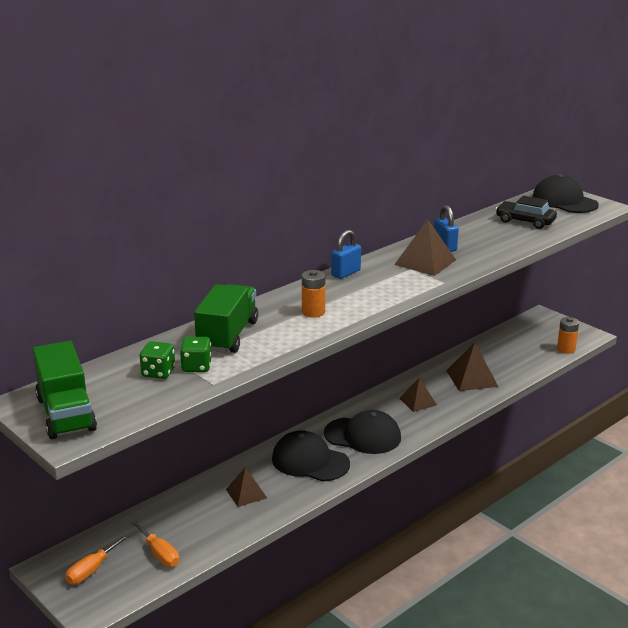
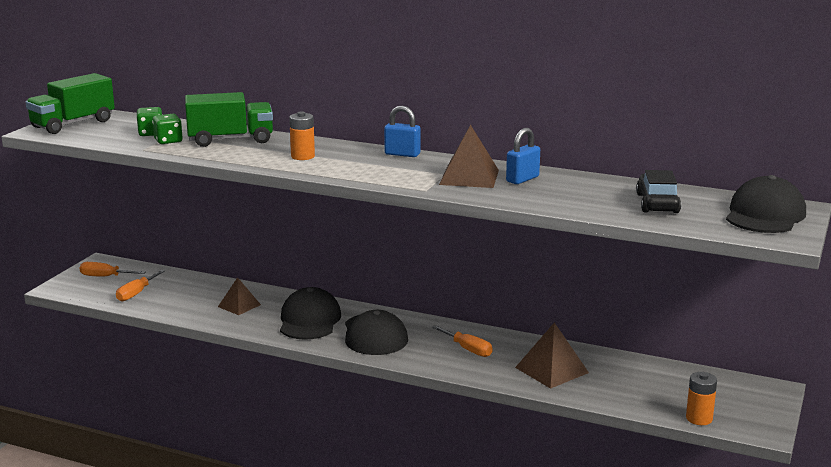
camera: 65 degrees right, 5 degrees down
(418, 401) = (468, 349): brown pyramid -> orange screwdriver

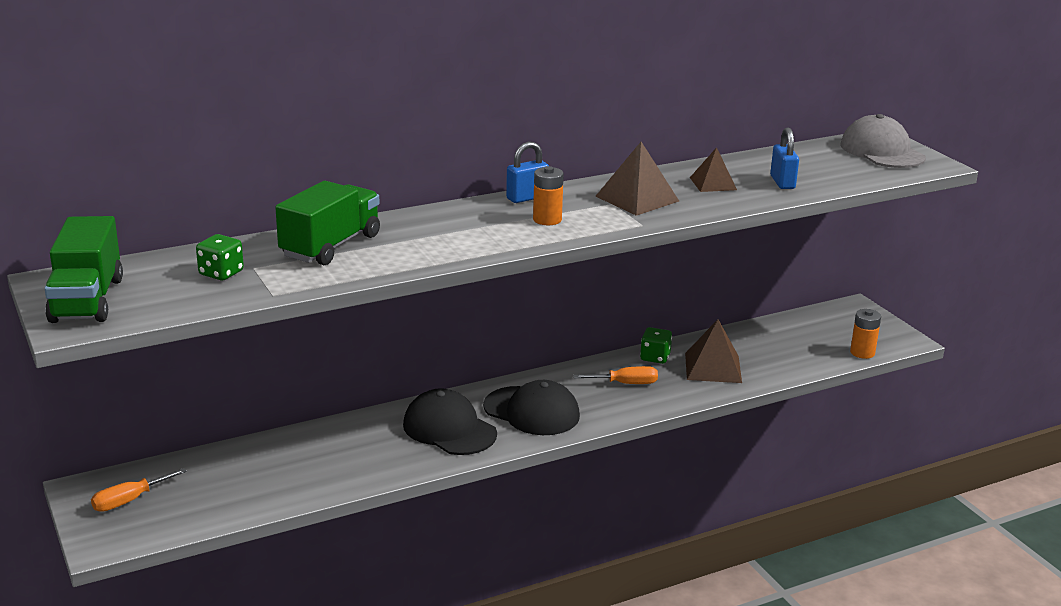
camera: 50 degrees left, 5 degrees up
(136, 293) = (213, 498): orange screwdriver -> none
(168, 141) = (269, 273): green dice -> green dice (655, 357)
(239, 305) = (351, 451): brown pyramid -> brown pyramid (713, 183)
(303, 156) = (452, 235): orange battery -> orange battery (547, 220)
(522, 179) = (676, 184): blue padlock -> blue padlock (782, 182)
(657, 203) = (808, 168): black car -> none
(765, 215) = (882, 151): black cap -> grey cap

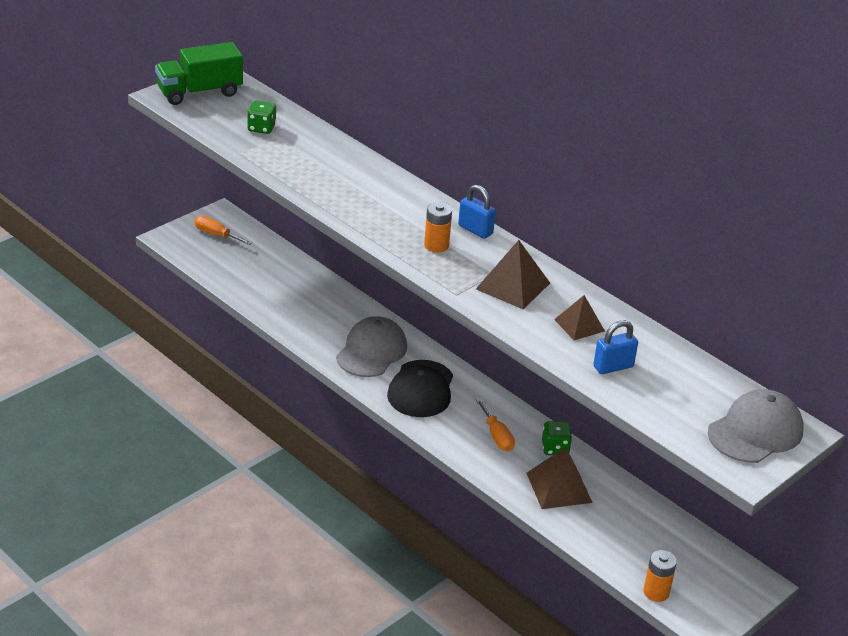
camera: 70 degrees right, 10 degrees up
(331, 246) = (328, 160): green truck -> none
(449, 429) = (372, 351): black cap -> grey cap

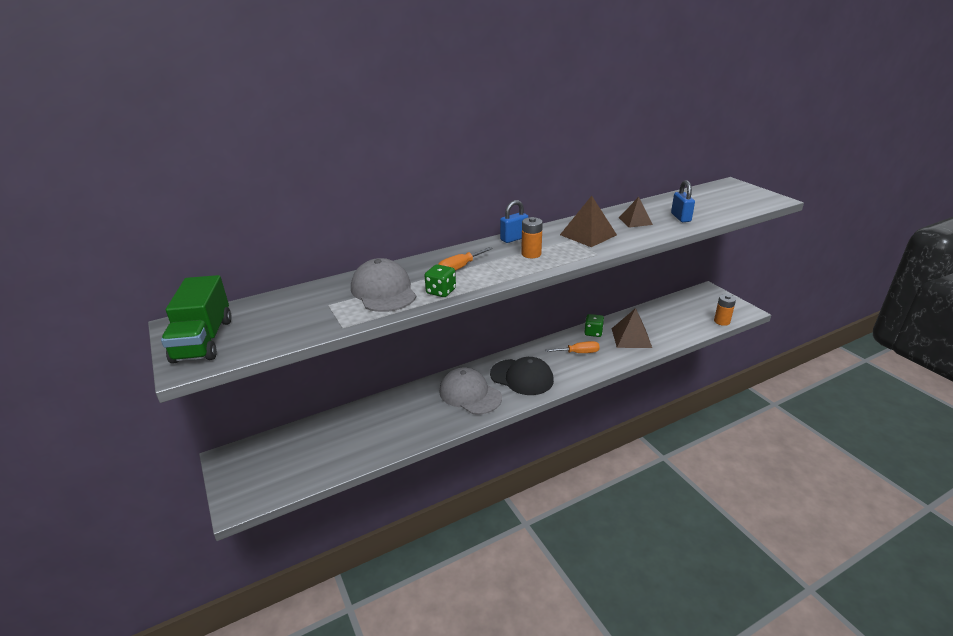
camera: 70 degrees left, 5 degrees down
(216, 235) = (257, 466): orange screwdriver -> orange screwdriver (459, 268)
(261, 128) = (304, 311): green dice -> green dice (441, 291)
(755, 431) = (736, 192): grey cap -> grey cap (383, 291)

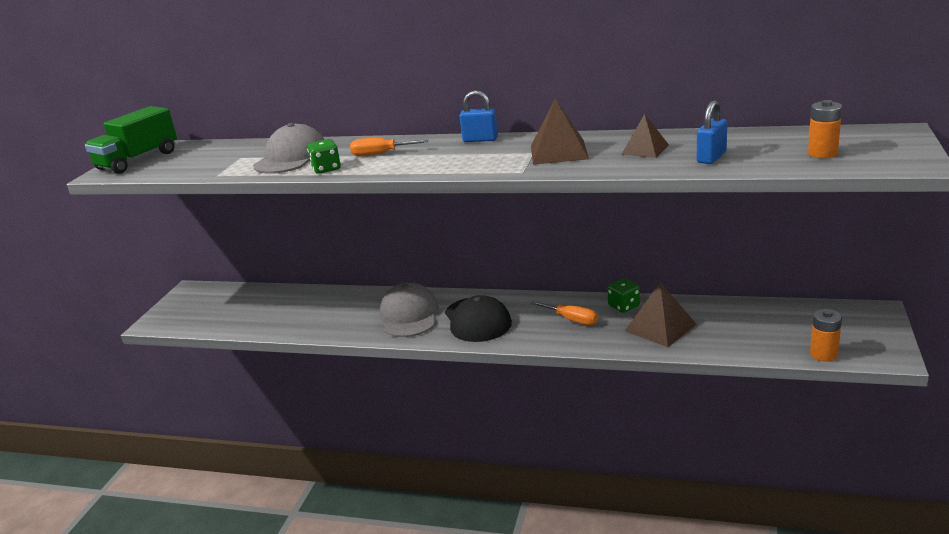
camera: 45 degrees right, 5 degrees down
(531, 254) = (463, 157): orange battery -> orange battery (822, 153)

